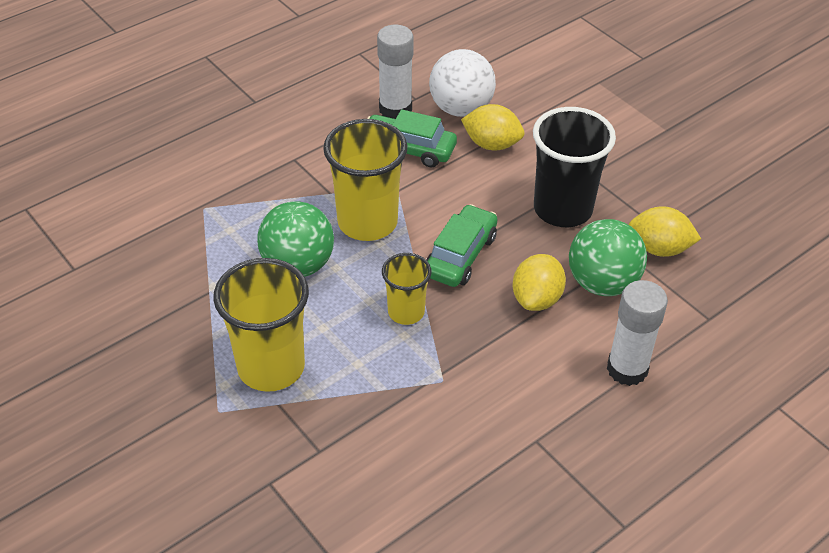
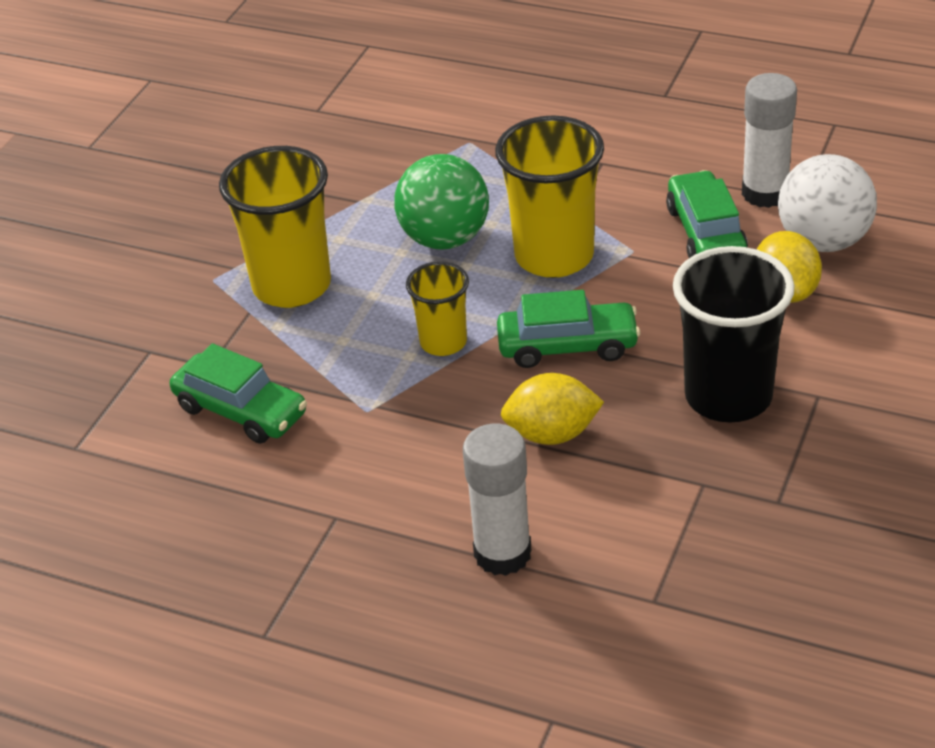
camera: 65 degrees right, 5 degrees down
(386, 451) = (241, 411): none -> green car
(602, 283) = (629, 479): green ball -> none
(659, 248) = (741, 509): yellow lemon -> none

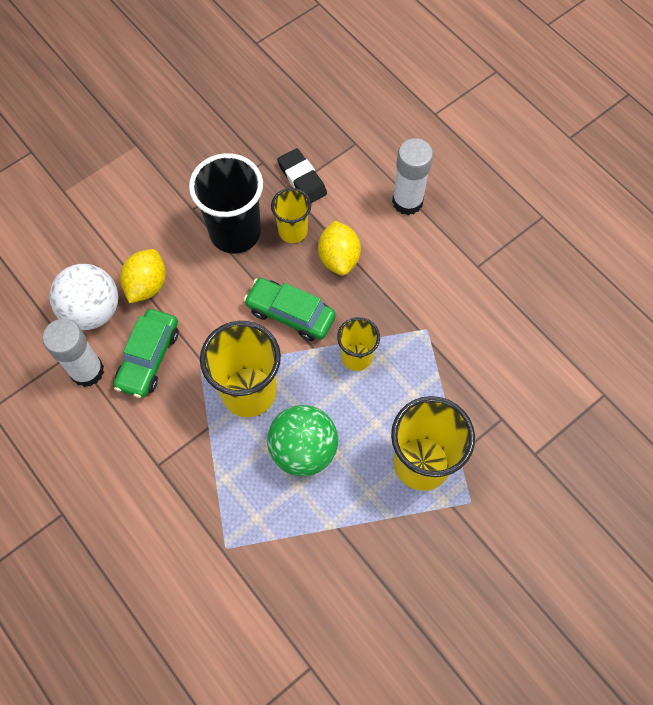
camera: 155 degrees left, 25 degrees up
(241, 411) = (497, 369): green car -> none
(552, 434) = (339, 258): yellow lemon -> yellow lemon turned 60 degrees clockwise
(647, 435) = (293, 231): none -> yellow cup
(694, 507) = (302, 179): none -> black eraser

